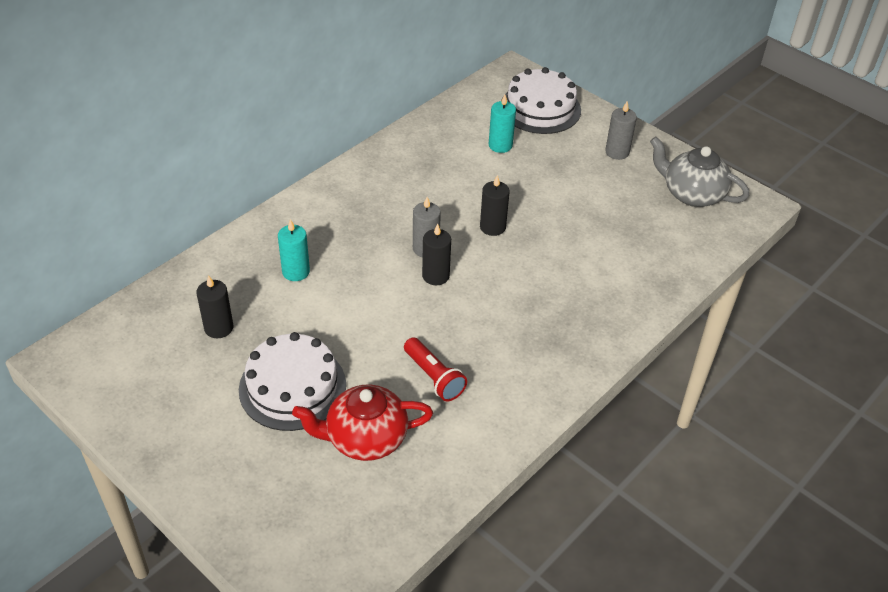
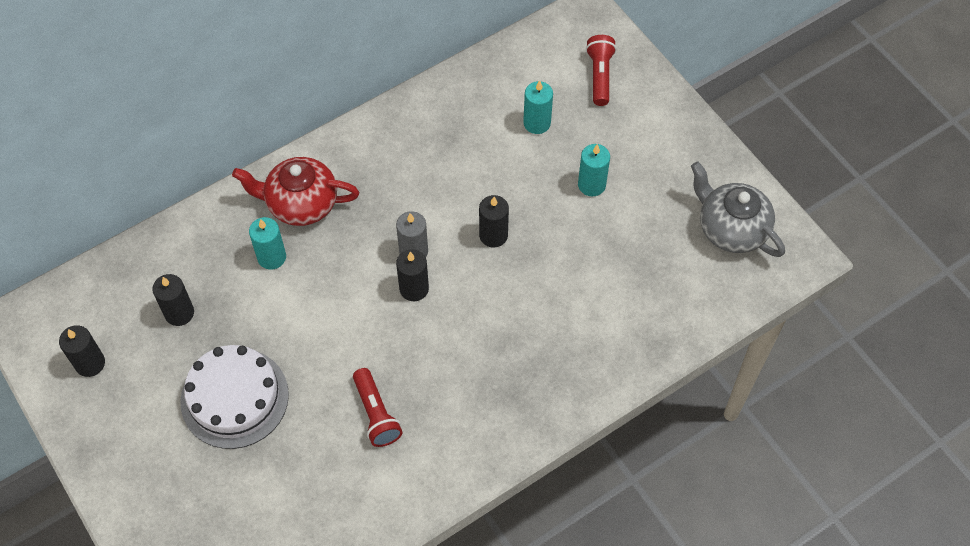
camera: 15 degrees right, 15 degrees up
(139, 382) = (90, 363): none -> black candle
(365, 438) = (289, 471): red teapot -> red teapot (301, 204)
(540, 108) = (599, 76): white cake -> red flashlight
(563, 180) = (591, 185): none -> turquoise candle
(617, 152) = (666, 154): grey candle -> none

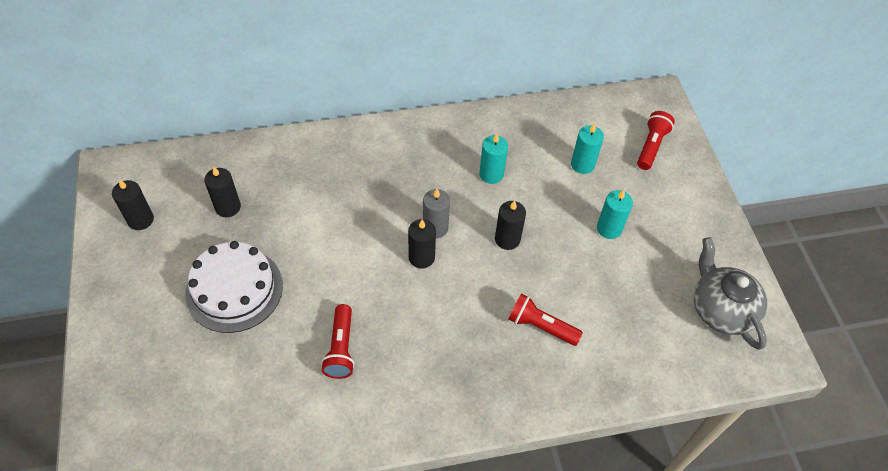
camera: 20 degrees right, 5 degrees down
(271, 257) = (320, 191): turquoise candle -> turquoise candle (491, 174)
(301, 204) = (363, 159): red teapot -> none
(564, 314) = (540, 326): none -> red flashlight

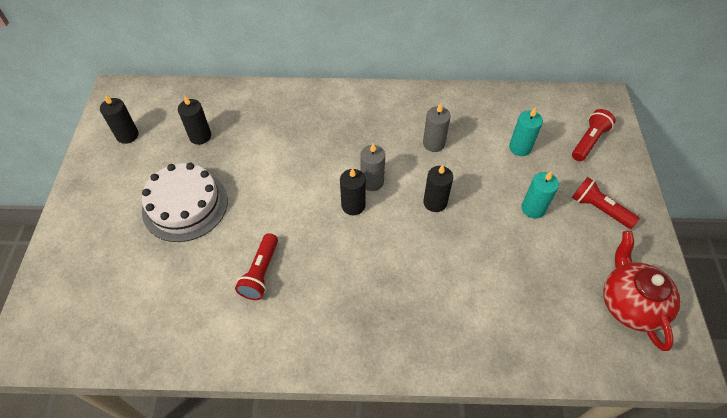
camera: 15 degrees right, 0 degrees up
(491, 174) = (433, 143): turquoise candle -> grey candle
(540, 326) = (448, 287): red flashlight -> red flashlight (599, 209)
(720, 309) = (630, 304): grey teapot -> red teapot

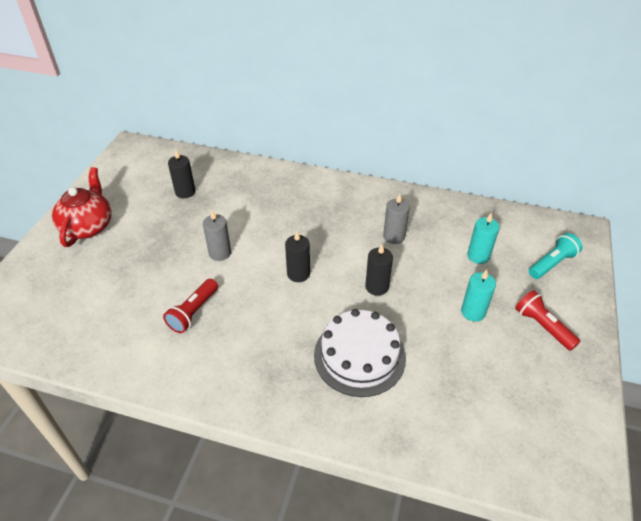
camera: 15 degrees right, 10 degrees down
(127, 135) = (125, 180): black candle -> none
(185, 205) = (150, 244): white cake -> white cake (359, 356)
(372, 182) = (323, 257): grey candle -> grey candle (220, 253)
(588, 141) = (552, 263): red flashlight -> turquoise flashlight
(630, 304) = (547, 421): red teapot -> red teapot (88, 226)

